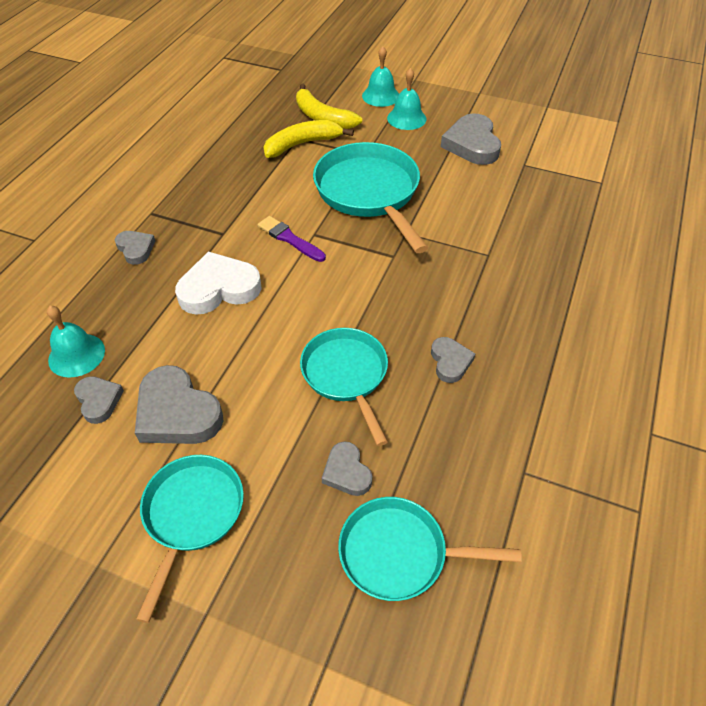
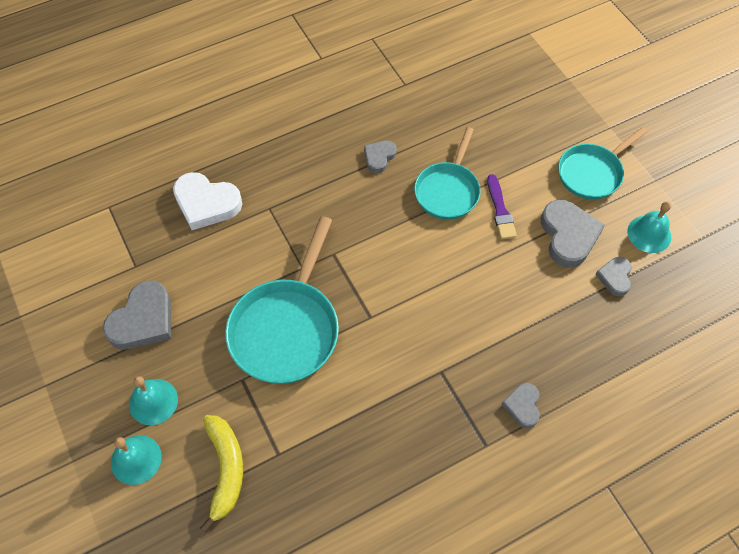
camera: 140 degrees left, 10 degrees up
(76, 355) = (616, 325): turquoise bell -> turquoise bell (649, 234)
(219, 288) = (481, 315): white heart -> white heart (206, 203)
(289, 239) = (393, 326): purple brush -> purple brush (500, 210)
(302, 144) = (282, 440): yellow banana -> none
(347, 472) = (494, 141): grey heart -> none
(400, 553) = (500, 93): turquoise pan -> none

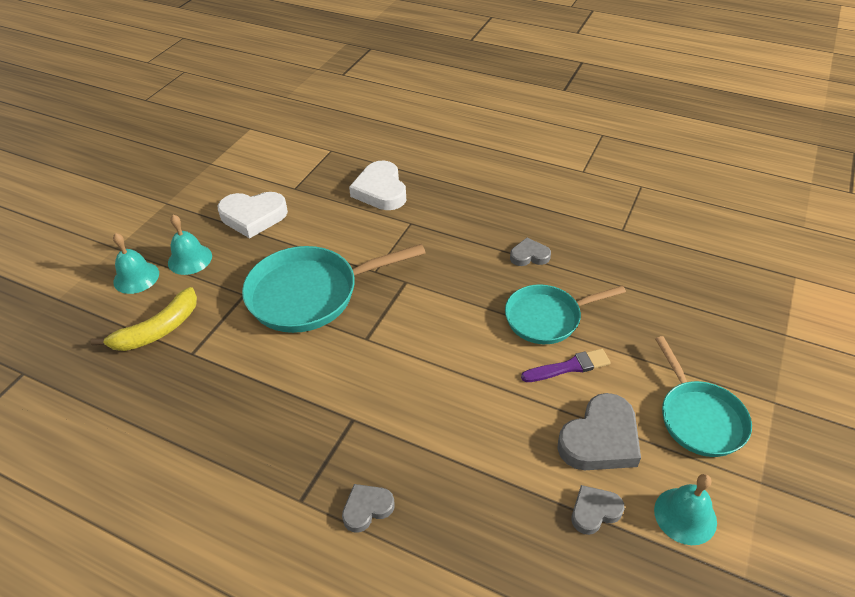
camera: 55 degrees right, 15 degrees down
(143, 320) = (253, 216): grey heart -> white heart
(500, 210) = (569, 367): purple brush -> purple brush turned 150 degrees counterclockwise
(592, 173) = (699, 418): turquoise pan -> turquoise pan turned 120 degrees counterclockwise

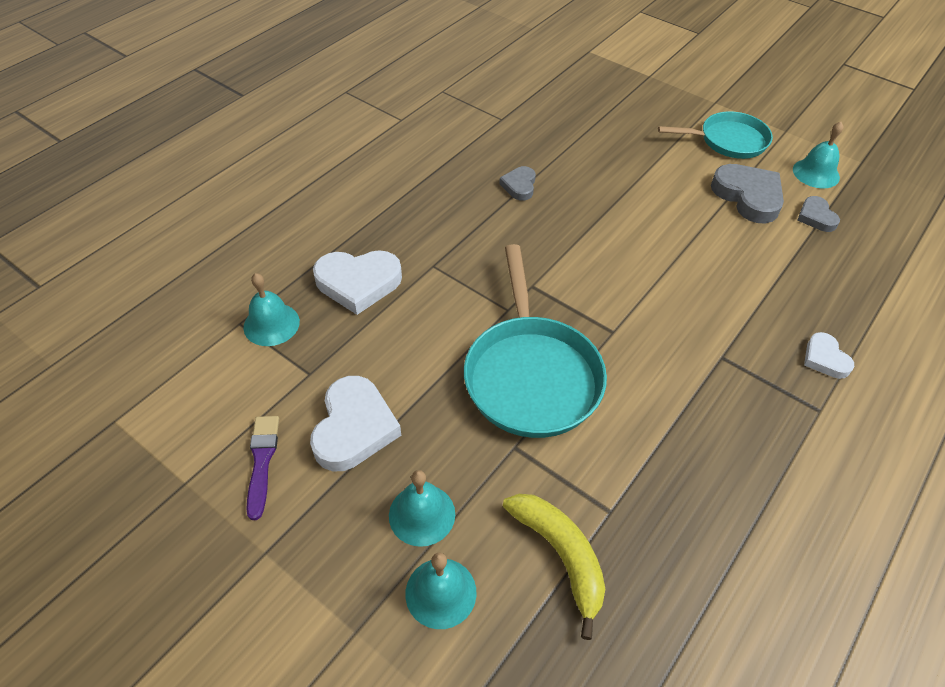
camera: 80 degrees left, 5 degrees up
(333, 163) = (271, 324): none -> turquoise bell
(367, 508) = (825, 359): grey heart -> white heart
(547, 318) = (608, 194): turquoise pan -> none
(569, 367) = (670, 195): purple brush -> purple brush (262, 461)

